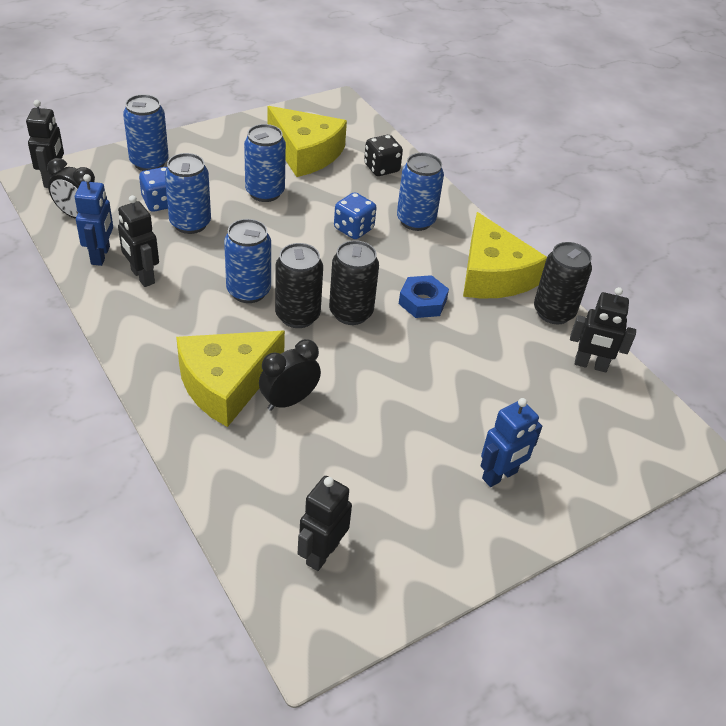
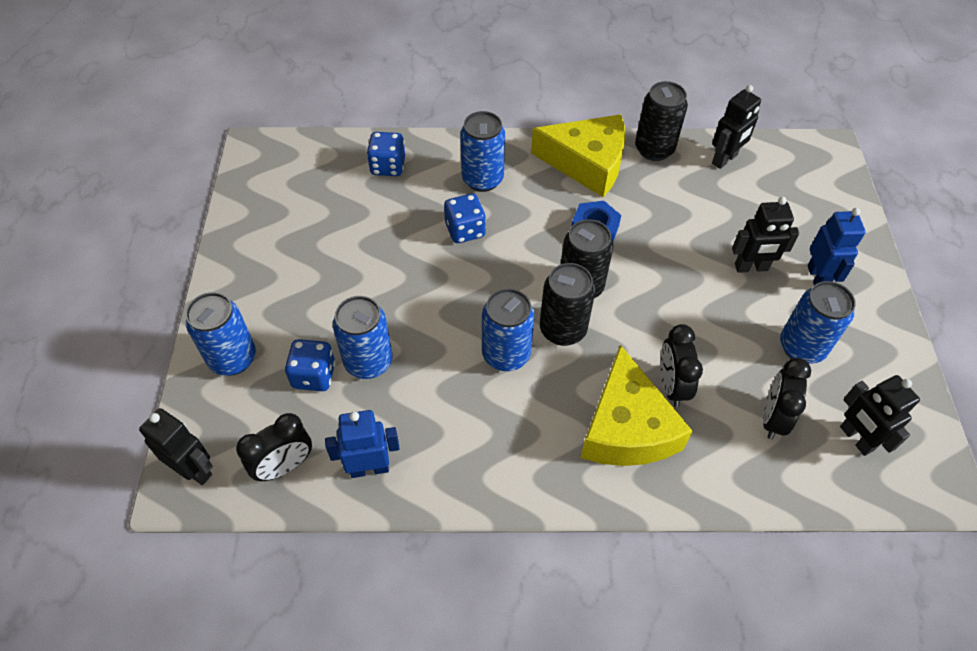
camera: 55 degrees left, 10 degrees up
(101, 255) = (369, 468): blue robot -> blue robot turned 45 degrees counterclockwise
(142, 277) = (429, 440): black robot -> black robot (751, 267)
(265, 192) = (361, 275): blue can -> blue can (801, 347)
(303, 481) = (773, 418): none -> black clock
(305, 153) = (319, 213): yellow cheese -> none
(381, 168) = (388, 166): black dice -> blue dice

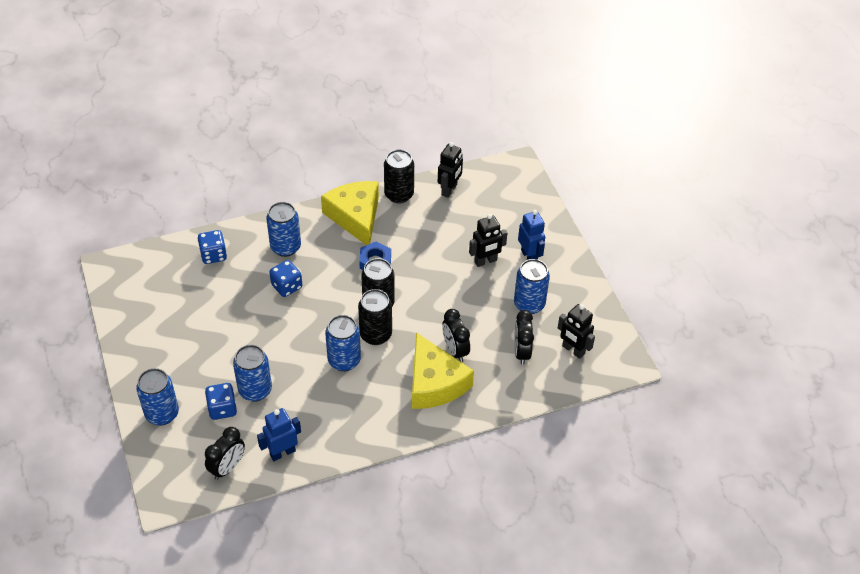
camera: 20 degrees left, 5 degrees down
(194, 470) = (169, 486): black robot -> none
(587, 163) = (355, 217): yellow cheese -> yellow cheese turned 105 degrees counterclockwise

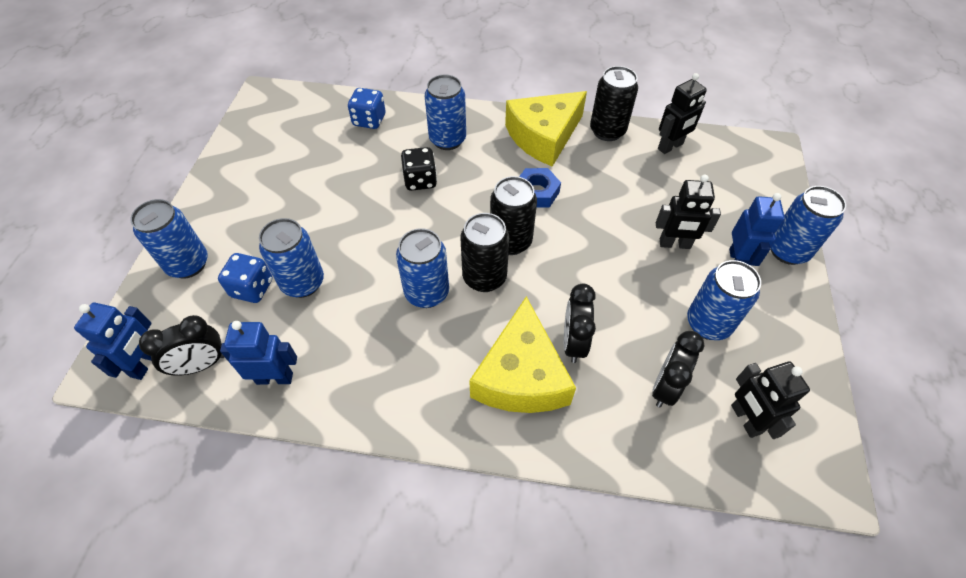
camera: 30 degrees right, 5 degrees up
(189, 483) = (146, 363): none -> blue robot
(287, 286) = (420, 180): blue dice -> black dice
(355, 217) = (544, 136): yellow cheese -> yellow cheese turned 135 degrees counterclockwise
(557, 237) = (787, 251): none -> blue can

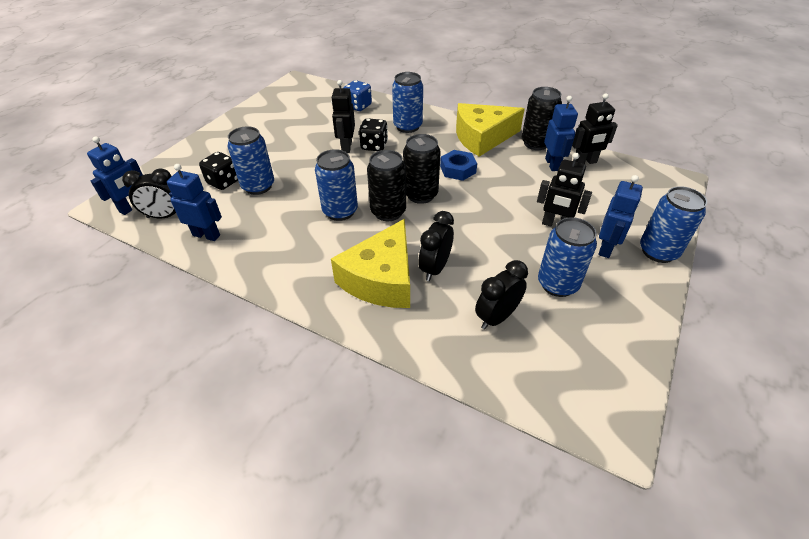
camera: 20 degrees right, 10 degrees down
(188, 264) = (192, 160): blue can -> none
(252, 288) = (223, 182): blue dice -> black dice
(638, 158) = (552, 164): none -> blue robot
(745, 419) = (557, 359): black robot -> black robot (346, 147)

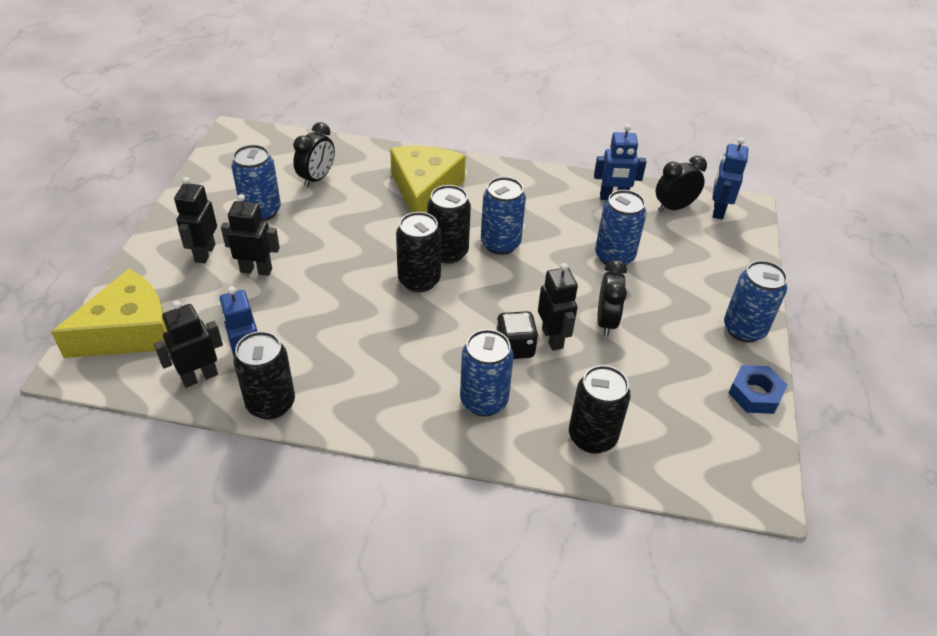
camera: 160 degrees right, 0 degrees up
(223, 182) = (658, 255): black dice -> none
(358, 106) = (592, 437): blue dice -> black can
(435, 268) = (378, 205): black clock -> black clock (606, 321)
(457, 169) = (383, 328): blue nut -> blue nut (755, 394)
(482, 137) = (357, 399): yellow cheese -> yellow cheese (129, 331)
(606, 248) = (204, 253): blue robot -> black robot
(658, 251) = (149, 259): blue can -> blue can (744, 329)

